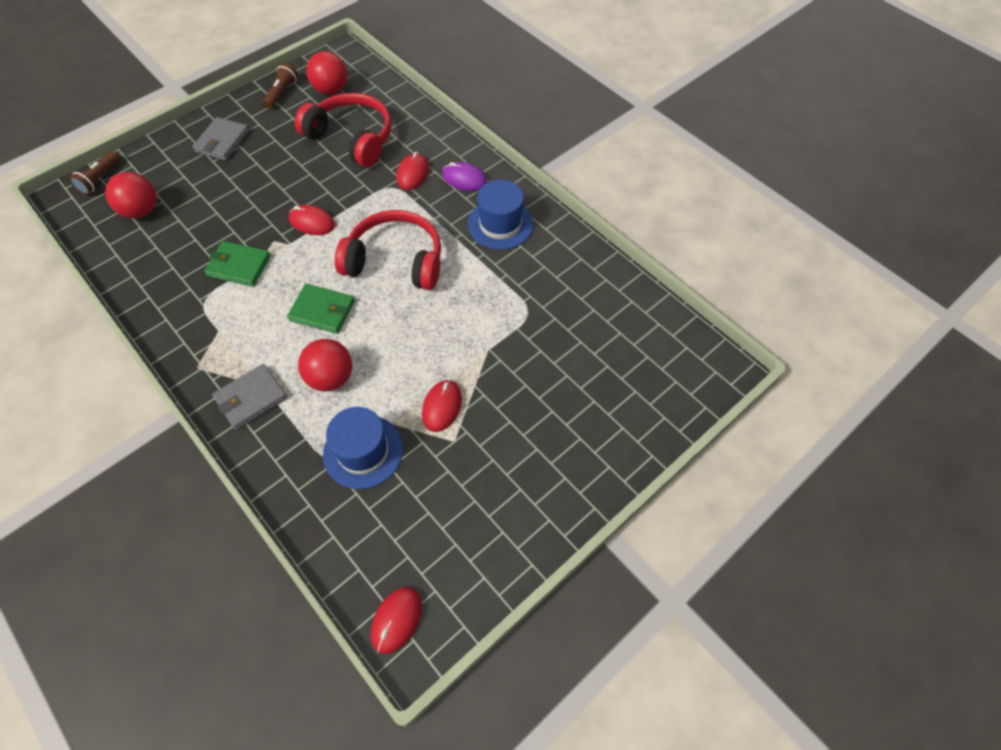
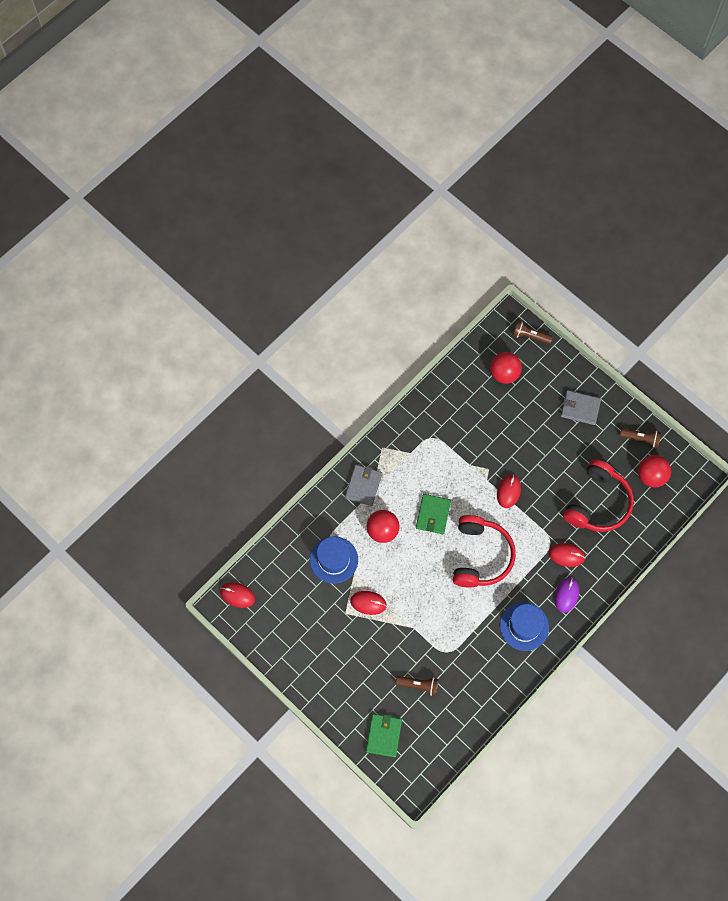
camera: 85 degrees right, 10 degrees up
(239, 266) = (463, 452): green wallet -> green wallet (383, 735)
(251, 398) = (363, 486): grey wallet -> grey wallet turned 60 degrees clockwise
(574, 350) = (419, 685): none -> brown flashlight

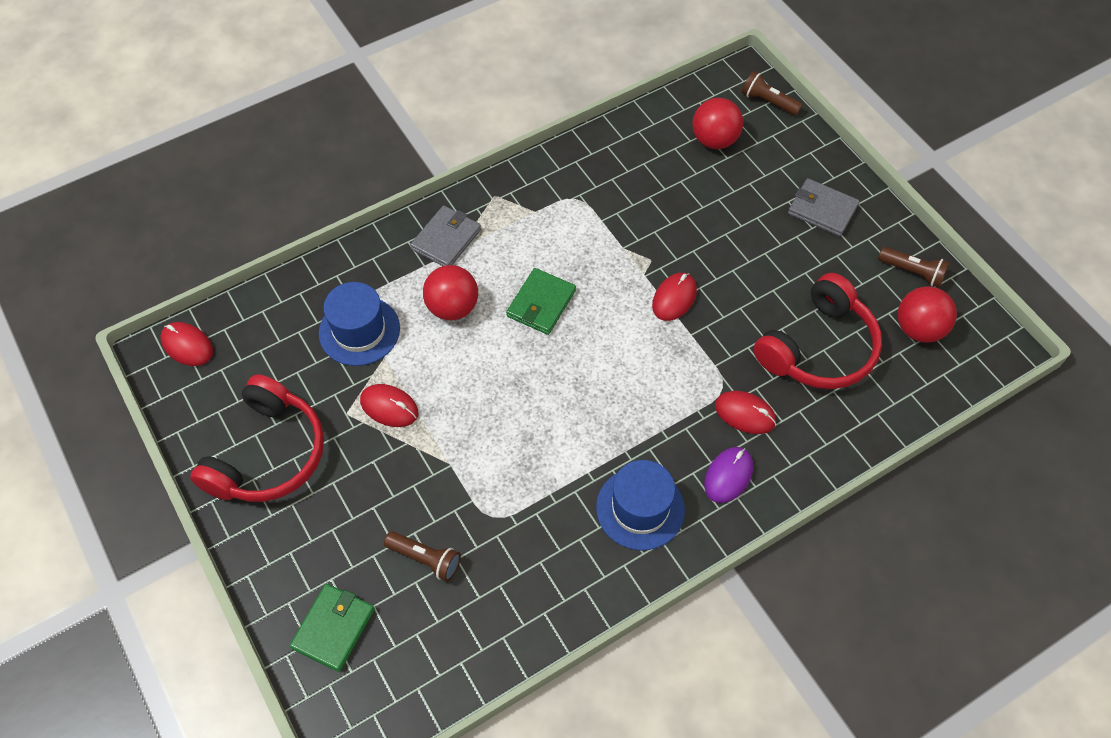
camera: 15 degrees right, 10 degrees down
(480, 556) = (599, 381): red headphones -> red headphones (268, 454)

